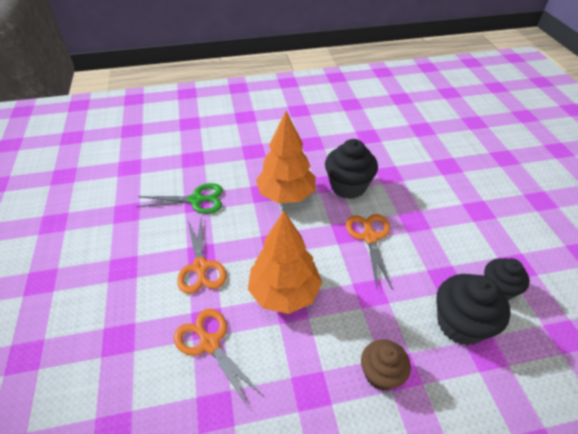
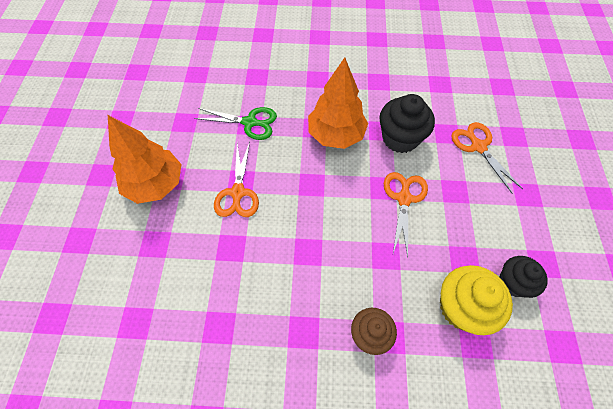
camera: 15 degrees right, 15 degrees up
(210, 343) = (228, 267): orange scissors -> orange scissors (478, 146)
(284, 292) = (306, 236): orange tree -> orange tree (155, 184)
(460, 324) = (462, 307): black cupcake -> yellow cupcake

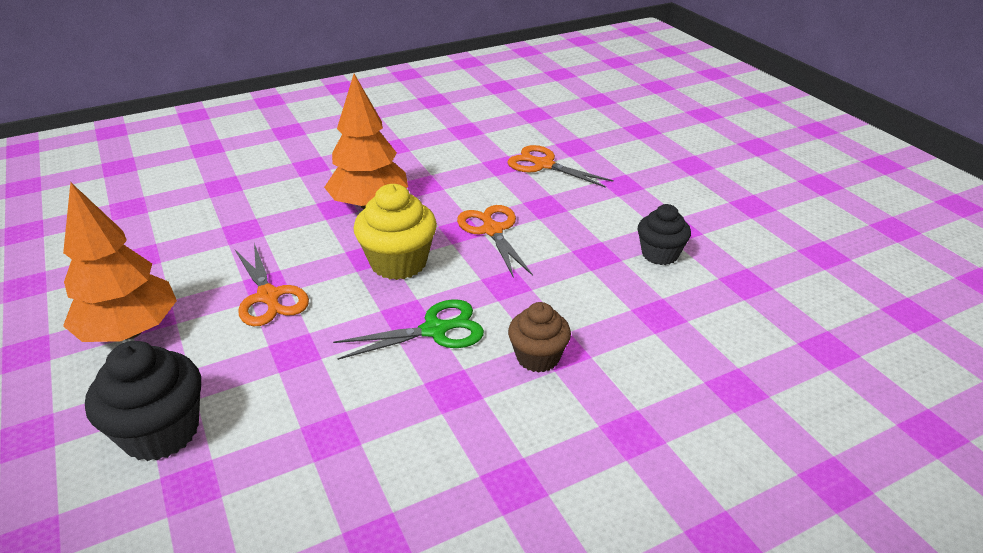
camera: 30 degrees left, 25 degrees down
(249, 122) = (241, 228): green scissors -> green scissors (435, 330)
(400, 138) = (451, 184): black cupcake -> black cupcake (161, 432)
(462, 307) = (623, 293): yellow cupcake -> yellow cupcake (398, 263)

